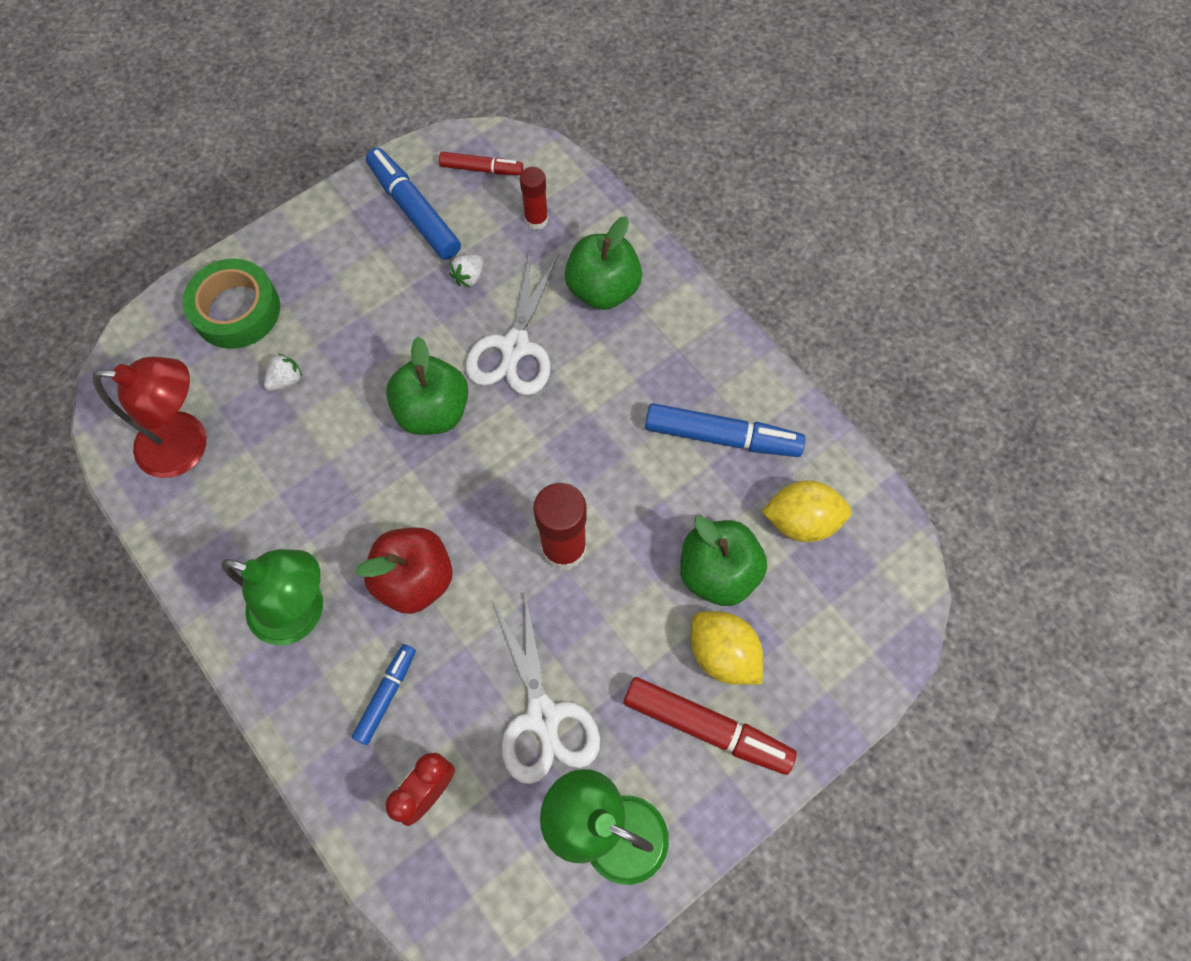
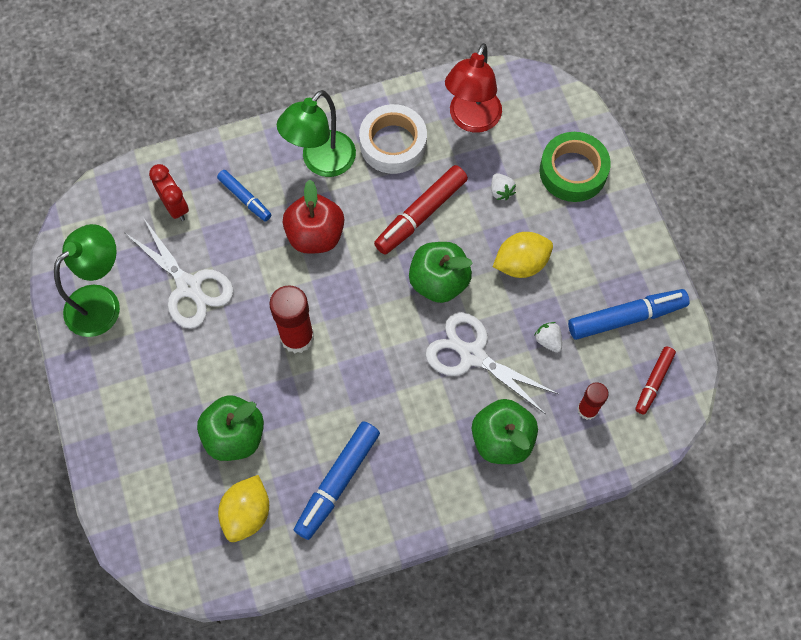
camera: 110 degrees right, 0 degrees up
(248, 529) = (393, 144): none -> white tape
(543, 716) = (189, 286): white scissors -> white scissors turned 135 degrees counterclockwise
(706, 727) = (134, 385): red marker -> red marker (421, 214)
(722, 654) = (177, 416): yellow lemon -> yellow lemon (521, 263)

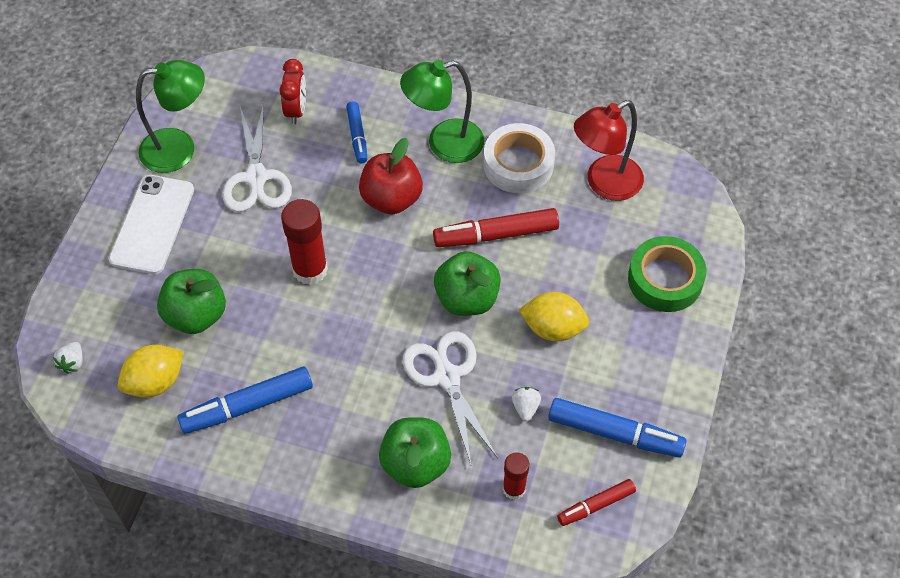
camera: 35 degrees right, 10 degrees down
(133, 383) = (152, 224): none -> white phone
(501, 191) = (584, 257): white strawberry -> white strawberry (72, 363)

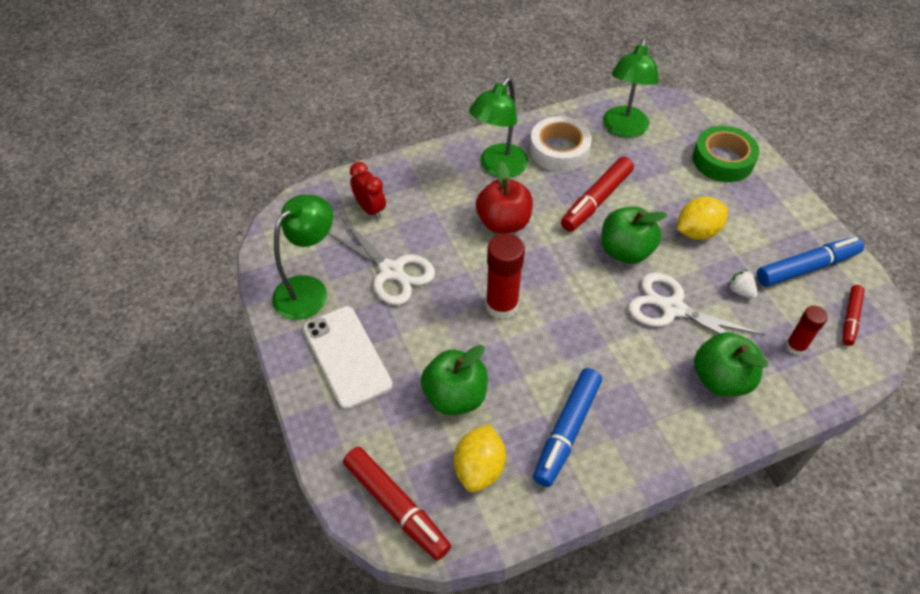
camera: 40 degrees left, 5 degrees down
(72, 363) = (396, 506): white strawberry -> red marker
(357, 136) = (433, 198): blue marker -> none
(604, 184) = (623, 129): red lamp -> green lamp

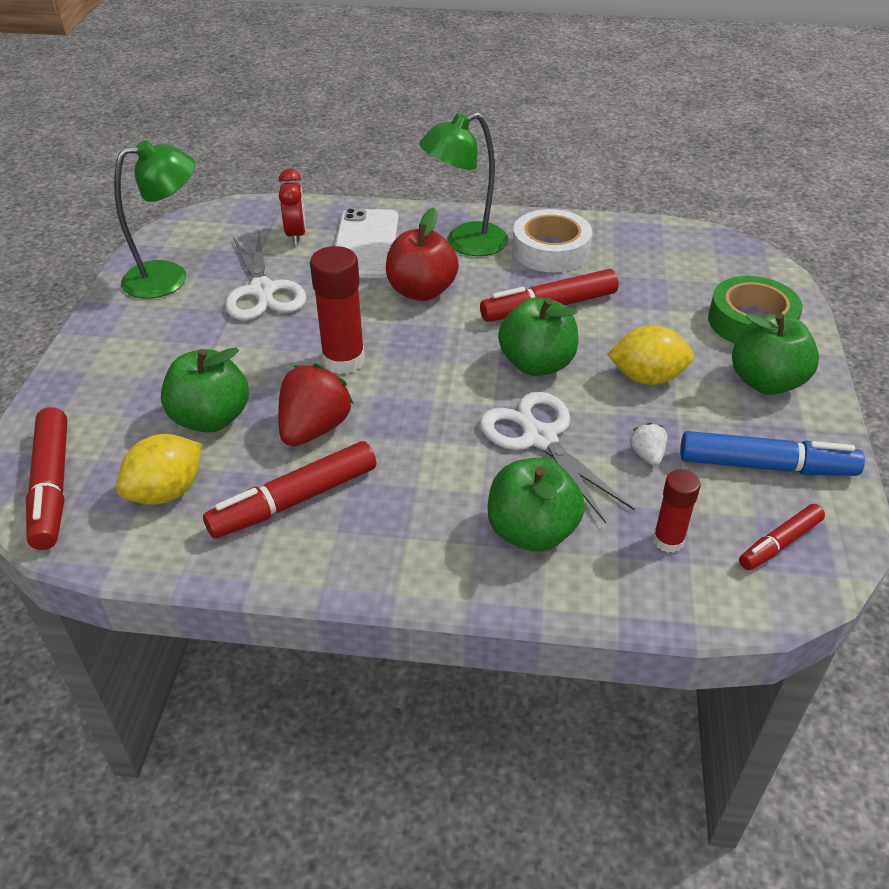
camera: 30 degrees right, 10 degrees down
(347, 356) = (145, 343): white phone -> white phone (365, 244)
(531, 370) = (314, 429): none -> red strawberry
(567, 431) = (295, 500): blue marker -> red marker
(623, 129) = (648, 255): green lamp -> none
(763, 204) = (766, 382): none -> green apple

